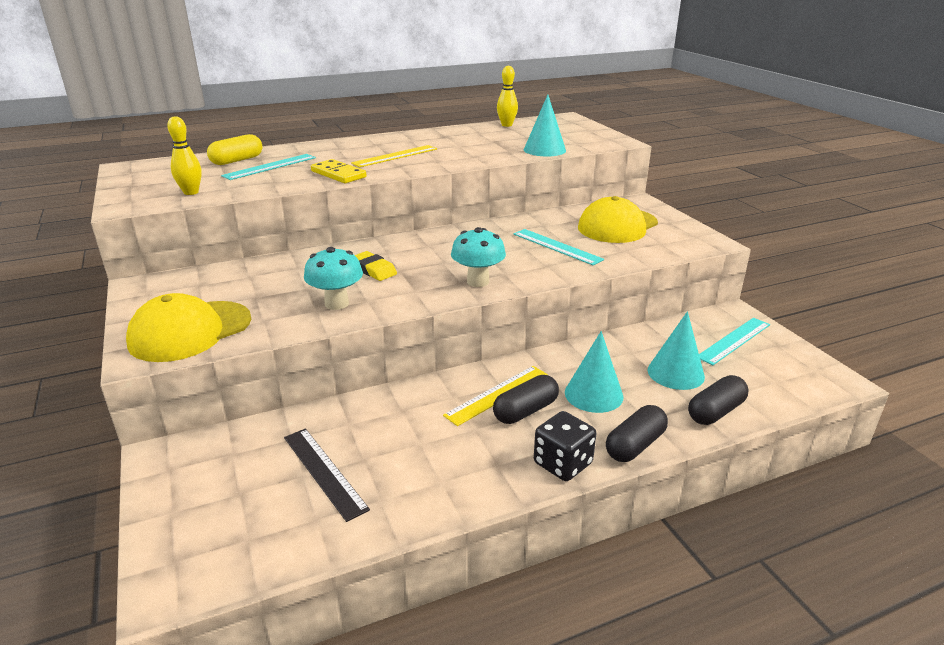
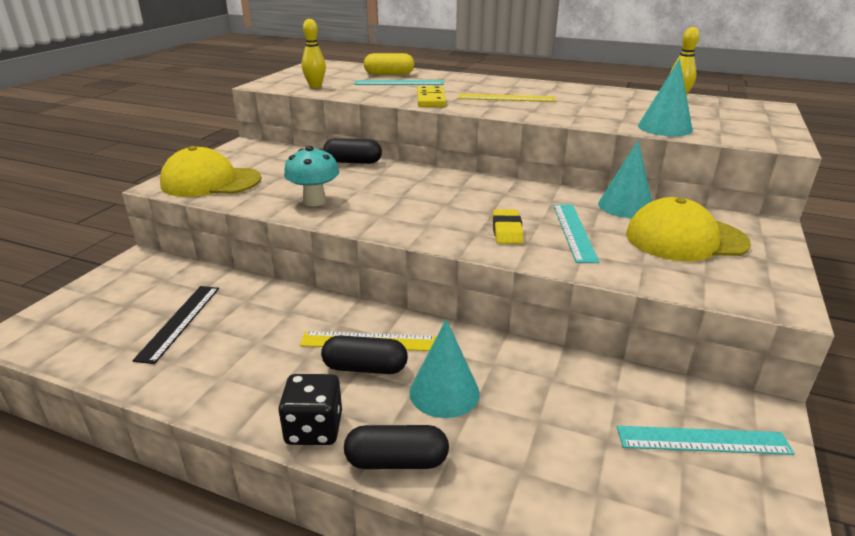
camera: 45 degrees right, 0 degrees up
(373, 270) = (384, 189): yellow eraser -> yellow eraser (507, 231)
(478, 281) = (441, 230): turquoise mushroom -> none
(675, 373) = (563, 427): turquoise cone -> turquoise cone (625, 206)
(715, 412) = (536, 493): black capsule -> black capsule (353, 162)

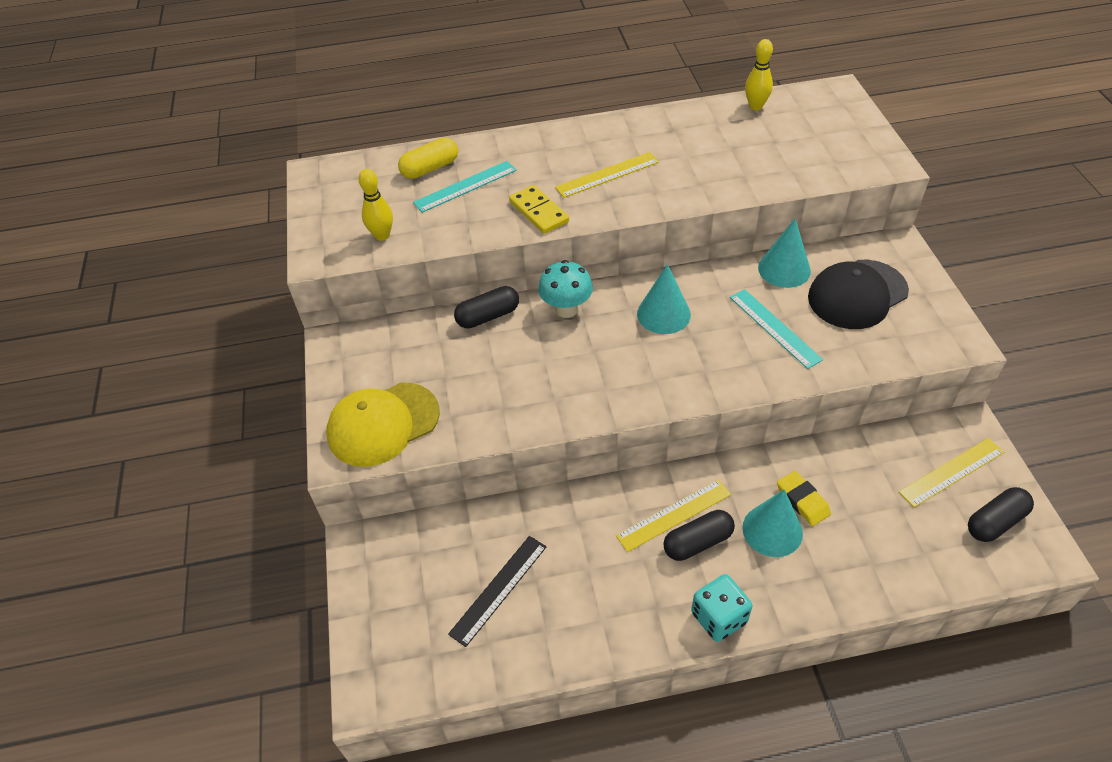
camera: 30 degrees left, 20 degrees up
(179, 322) = (498, 589): black ruler -> black ruler turned 60 degrees clockwise
(314, 201) = (523, 400): turquoise mushroom -> turquoise mushroom (566, 309)
(314, 429) = (719, 617): black dice -> turquoise dice
(396, 461) = (795, 606): black capsule -> black capsule (995, 522)
(507, 231) = (725, 354): yellow eraser -> yellow eraser (802, 501)
(664, 128) = (789, 176): turquoise cone -> turquoise cone (663, 314)
(685, 239) = (857, 294): yellow cap -> black cap
(703, 440) = (951, 472): turquoise ruler -> yellow ruler

